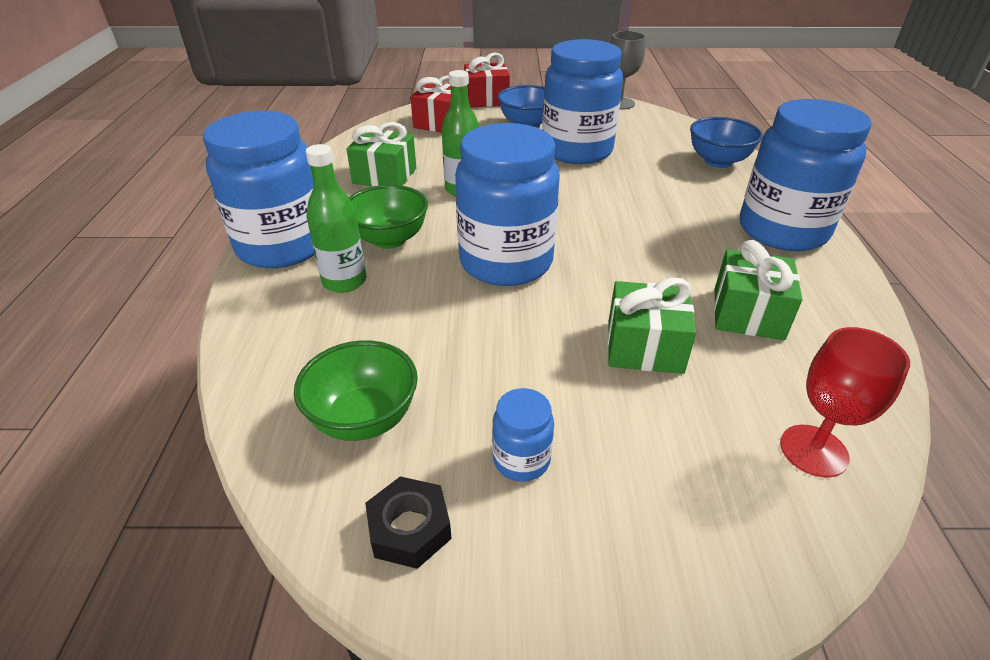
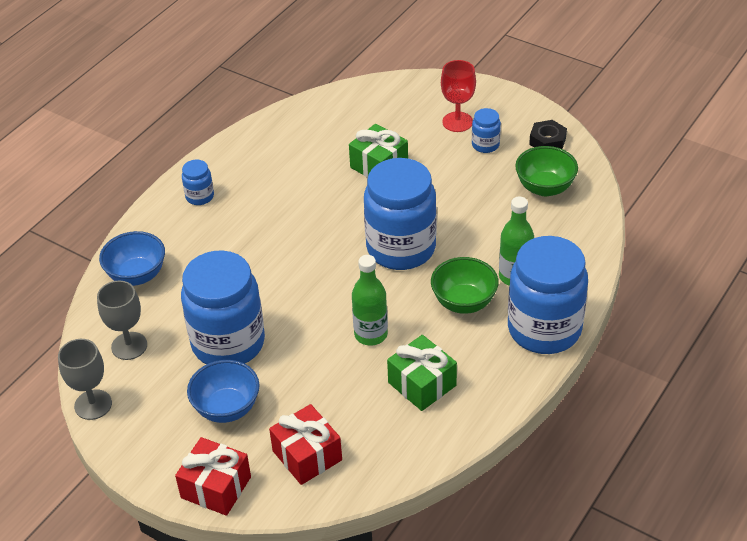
camera: 145 degrees left, 5 degrees up
(647, 129) = (129, 346): none -> grey goblet
(748, 313) = (303, 159): green gift -> none
(782, 230) = (200, 196): blue jar -> blue jar, size x0.43
(813, 450) = (362, 102): red goblet -> red goblet (457, 122)

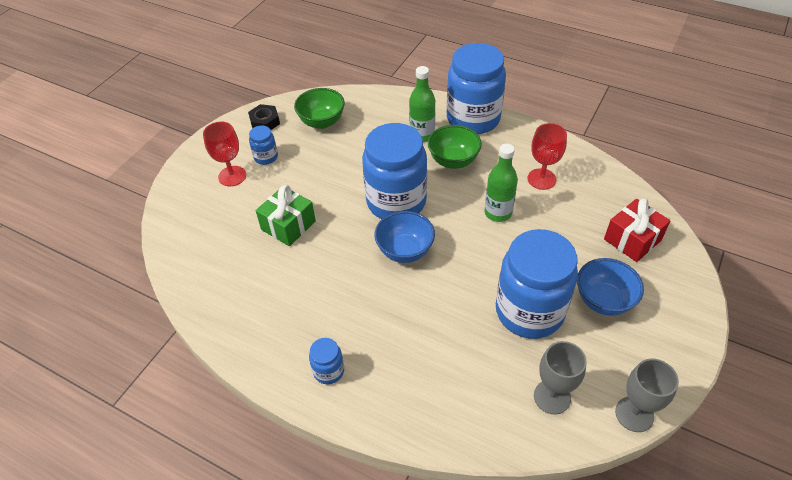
camera: 95 degrees left, 5 degrees up
(137, 275) = (453, 411): blue bowl -> blue bowl (405, 251)
(216, 487) = (686, 295): red gift -> none
(422, 384) = (541, 179): green gift -> red goblet

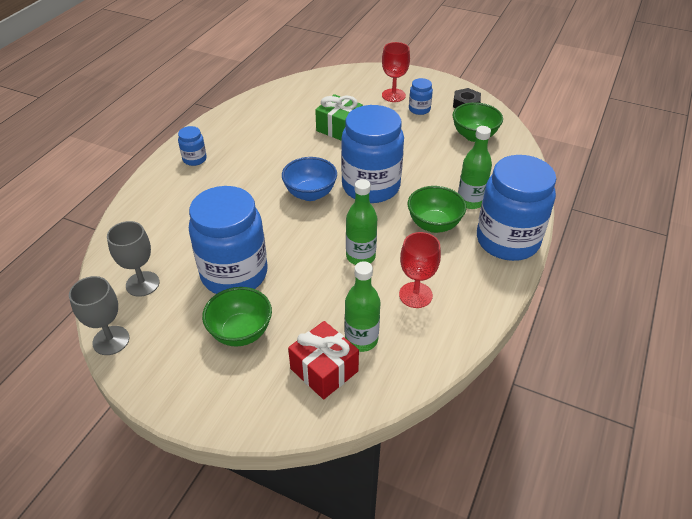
camera: 85 degrees right, 5 degrees down
(596, 215) = (361, 339): none -> green bottle
(603, 300) = (241, 332): blue bowl -> green bowl

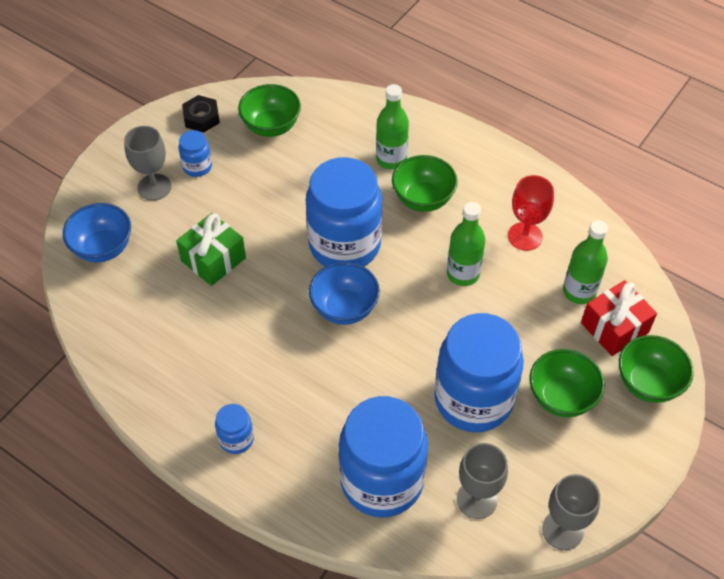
camera: 80 degrees left, 10 degrees up
(262, 400) = (648, 383): none -> green bowl
(336, 85) = (103, 248): none -> blue bowl
(393, 95) = (154, 187): red goblet -> grey goblet
(507, 241) = (458, 144): blue jar -> blue jar (382, 481)

